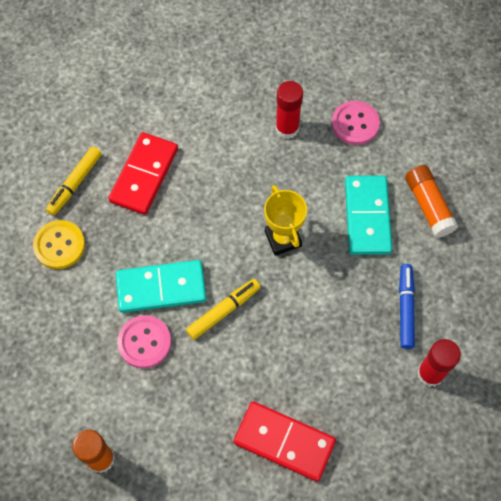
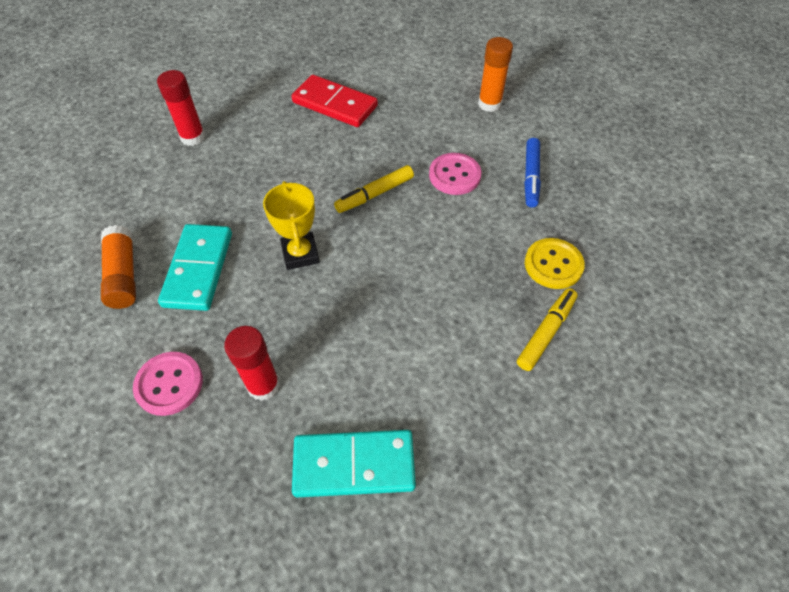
camera: 175 degrees left, 10 degrees down
(144, 175) = (459, 336): red domino -> none
(161, 288) = (438, 217): turquoise domino -> turquoise domino (354, 464)
(405, 308) = (193, 184): blue marker -> blue marker (531, 177)

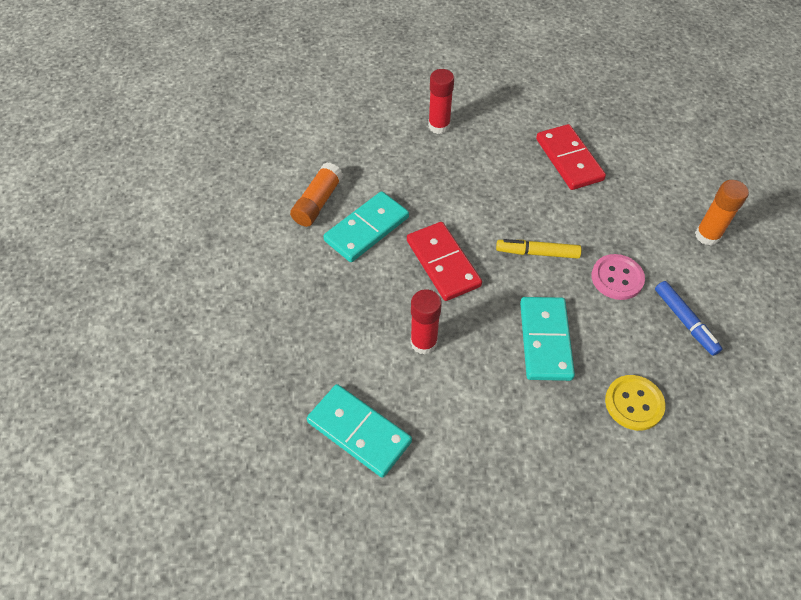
camera: 40 degrees right, 0 degrees up
(169, 384) = (290, 295): pink button -> none
(263, 385) = (345, 337): red glue stick -> red glue stick (423, 342)
(300, 254) = (443, 263): yellow trophy -> red domino
(444, 261) = (545, 340): none -> turquoise domino
(531, 177) = (685, 321): blue marker -> blue marker turned 75 degrees counterclockwise
(546, 332) = (576, 448): yellow marker -> none

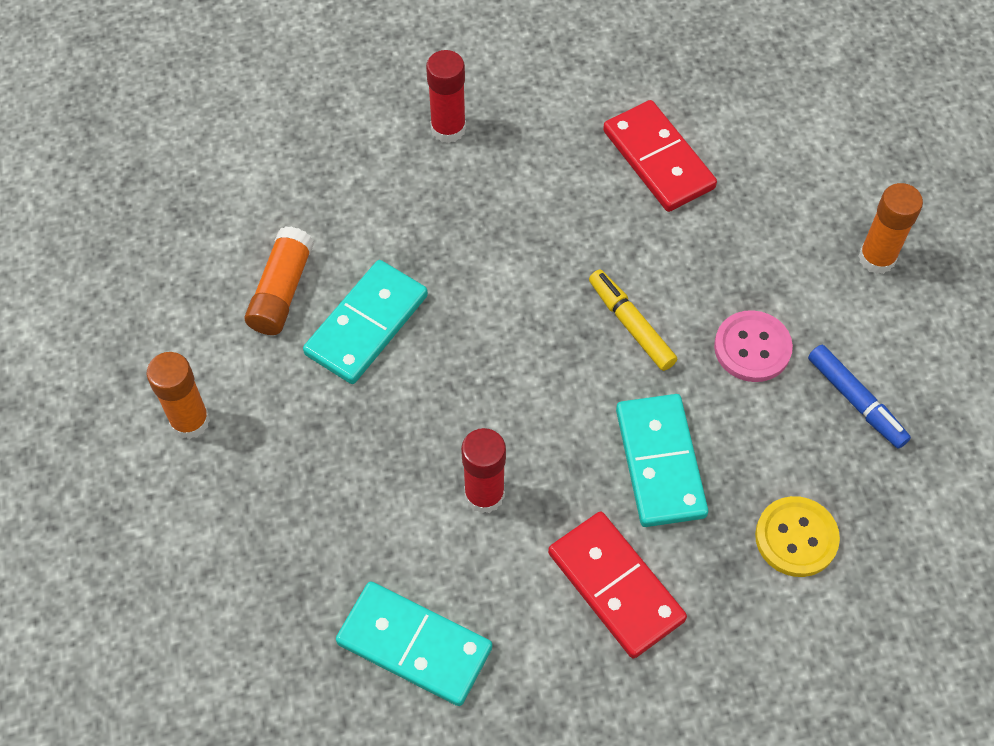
camera: 10 degrees left, 5 degrees up
(243, 269) = (190, 421): none -> orange glue stick
(443, 263) = (492, 363): red domino -> red domino (616, 586)
(537, 253) = (631, 325): yellow marker -> yellow marker turned 60 degrees clockwise

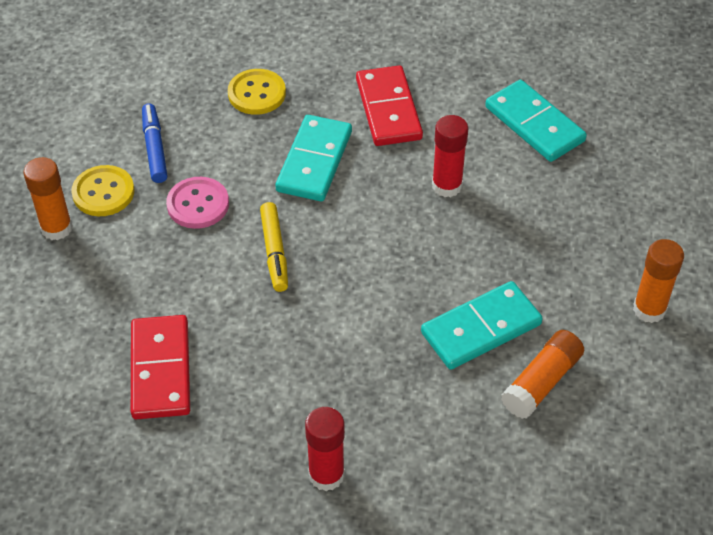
camera: 155 degrees left, 10 degrees down
(864, 319) = (103, 192): none -> yellow button

